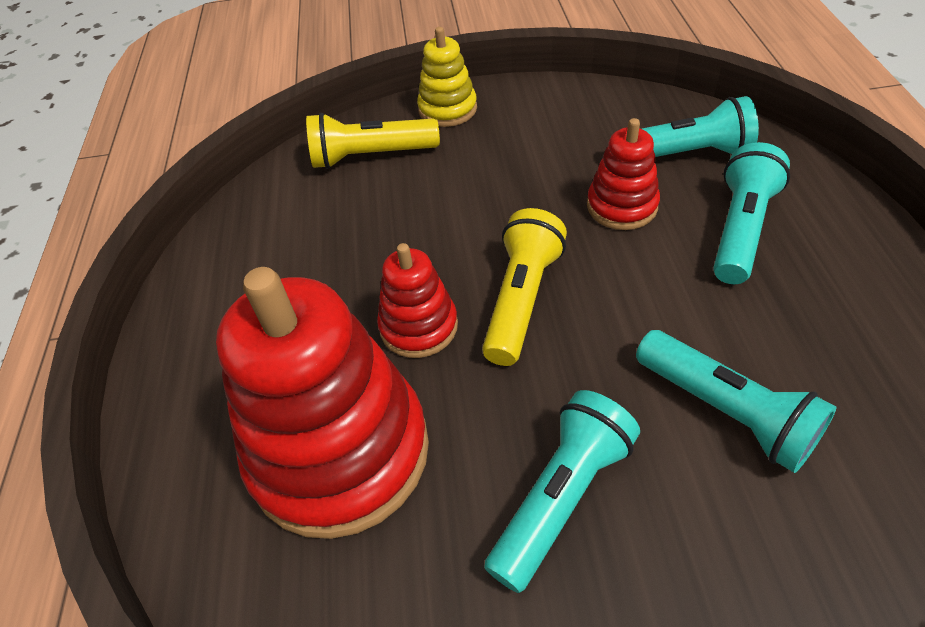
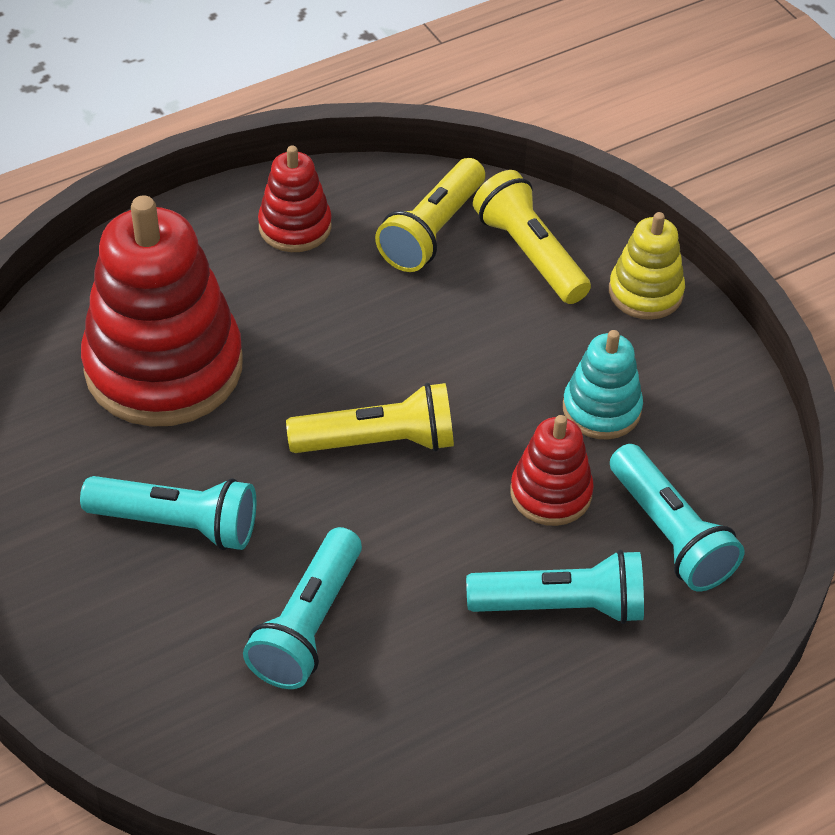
camera: 60 degrees right, 0 degrees up
(307, 204) = (432, 231): none -> yellow flashlight
(419, 326) = (312, 374): red stacking toy -> red stacking toy (295, 227)
(548, 158) = (601, 409): none -> turquoise stacking toy

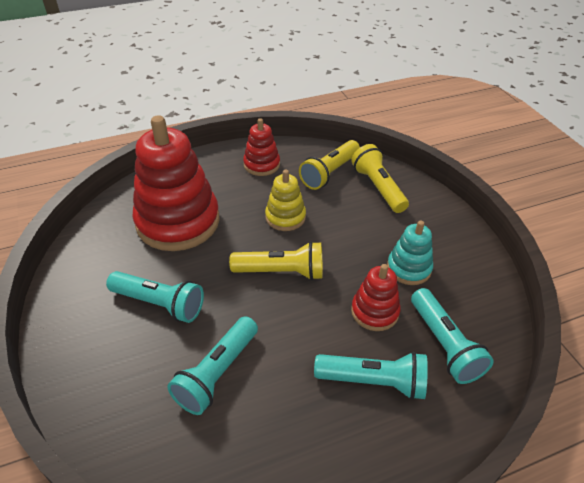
camera: 10 degrees right, 5 degrees down
(645, 292) = (438, 212): yellow stacking toy -> yellow stacking toy (285, 217)

